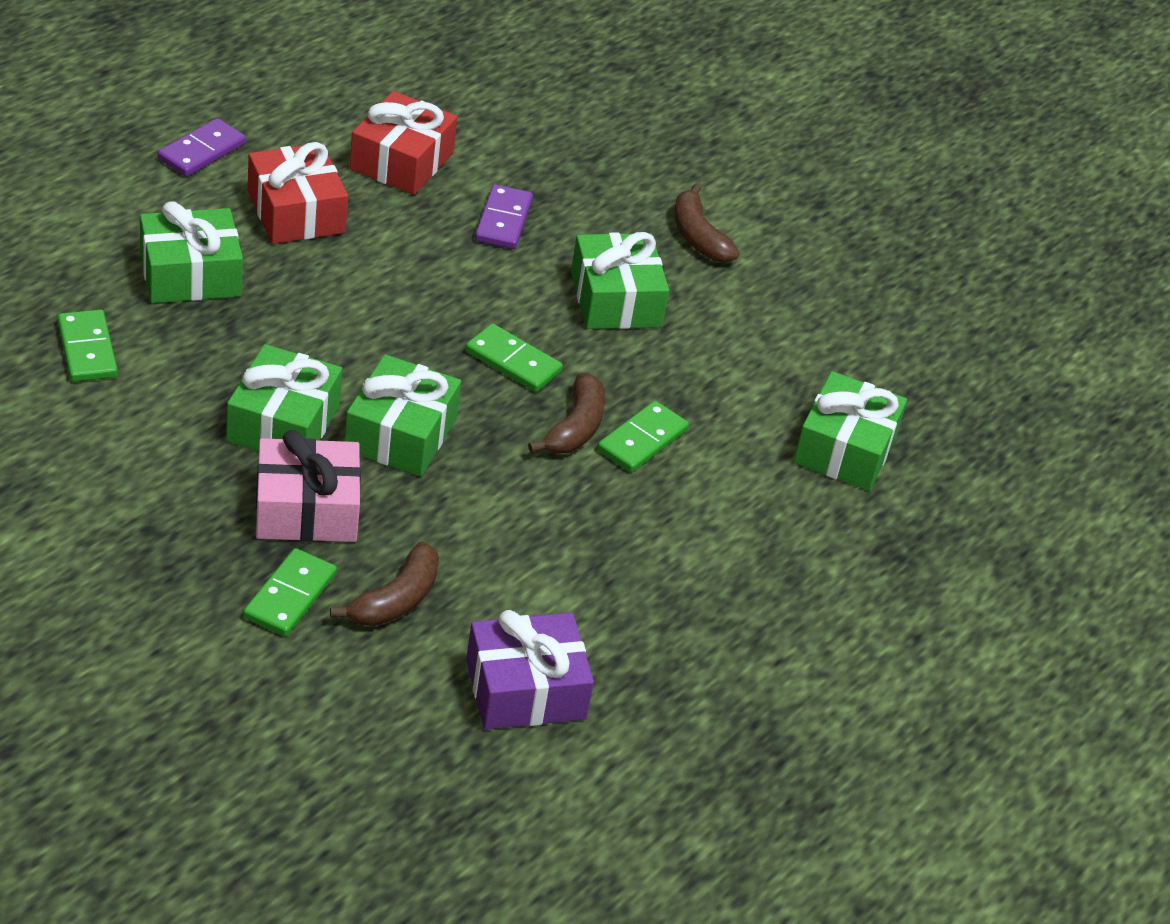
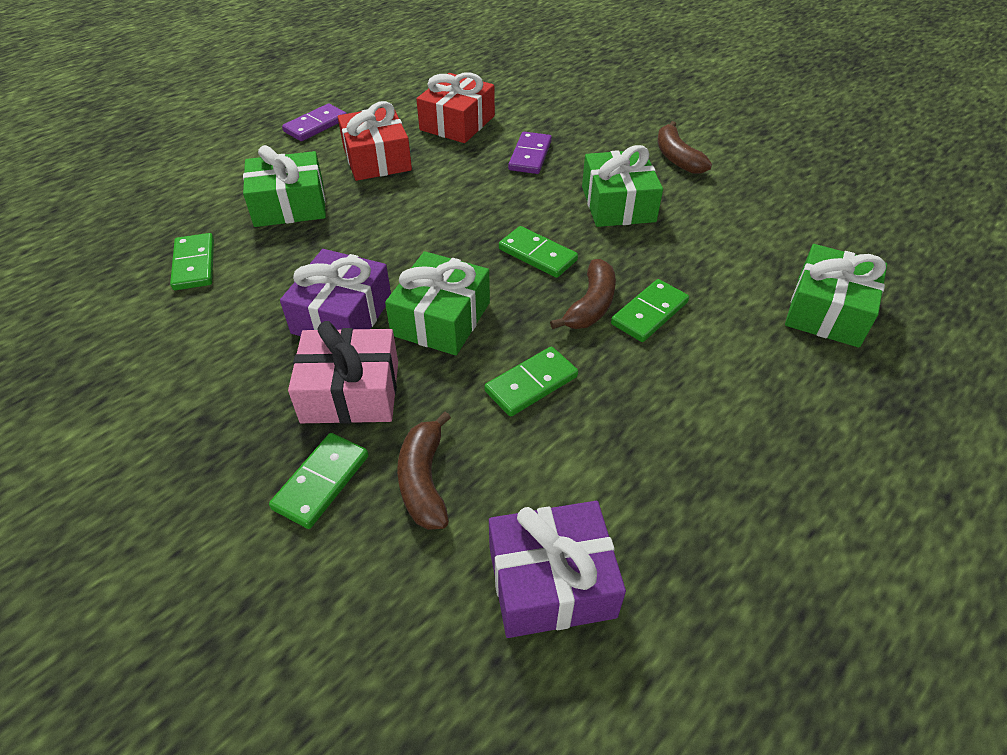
camera: 10 degrees right, 5 degrees up
(283, 423) = (342, 315): green gift -> purple gift
(396, 599) = (424, 480): brown banana -> brown banana turned 135 degrees clockwise
(506, 511) = (531, 384): none -> green domino

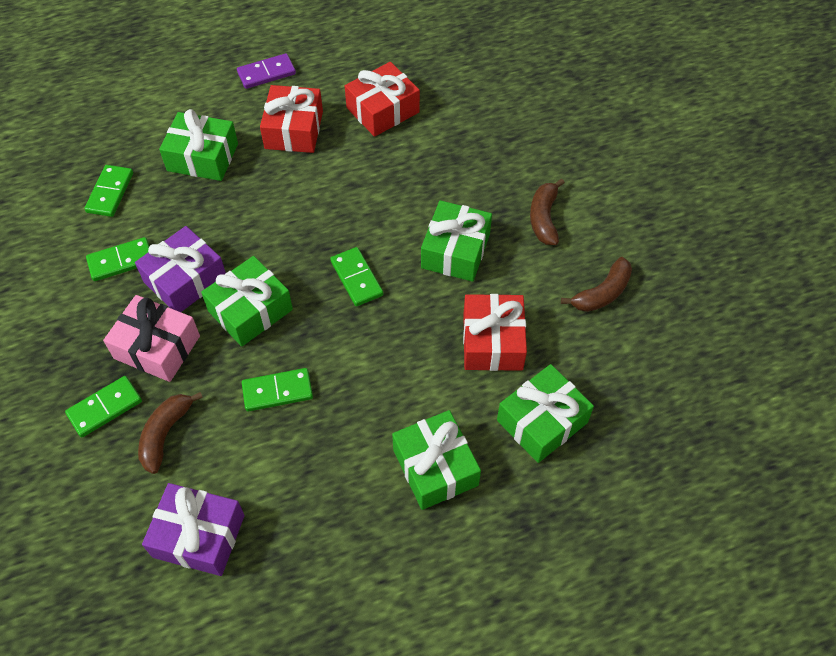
camera: 25 degrees right, 10 degrees up
(530, 156) = (419, 170): purple domino -> none
(591, 305) = (364, 342): brown banana -> brown banana (602, 293)
(649, 313) = (402, 366): green domino -> green domino (121, 261)
(718, 262) = (492, 341): none -> red gift
(764, 391) = (435, 467): none -> green gift

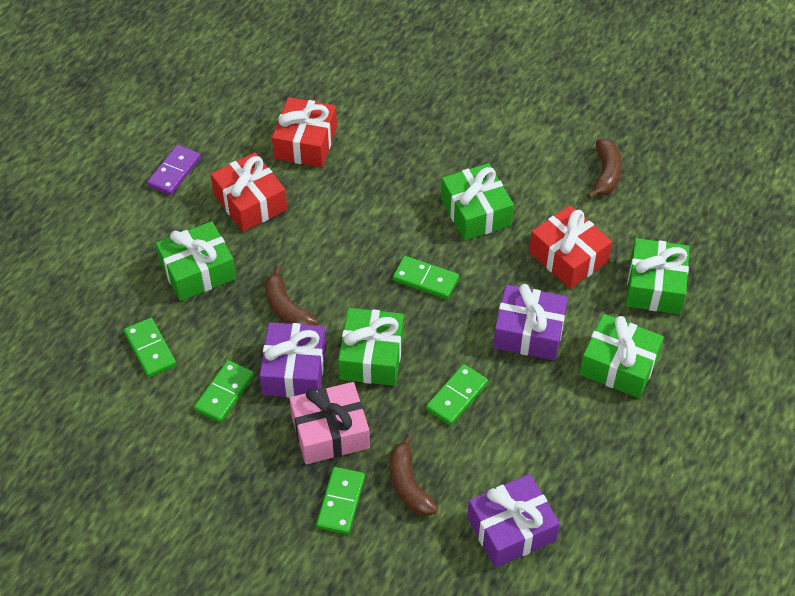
camera: 40 degrees left, 5 degrees down
(391, 381) = (529, 332): none -> purple gift
(544, 218) = (513, 148): brown banana -> brown banana (287, 309)

